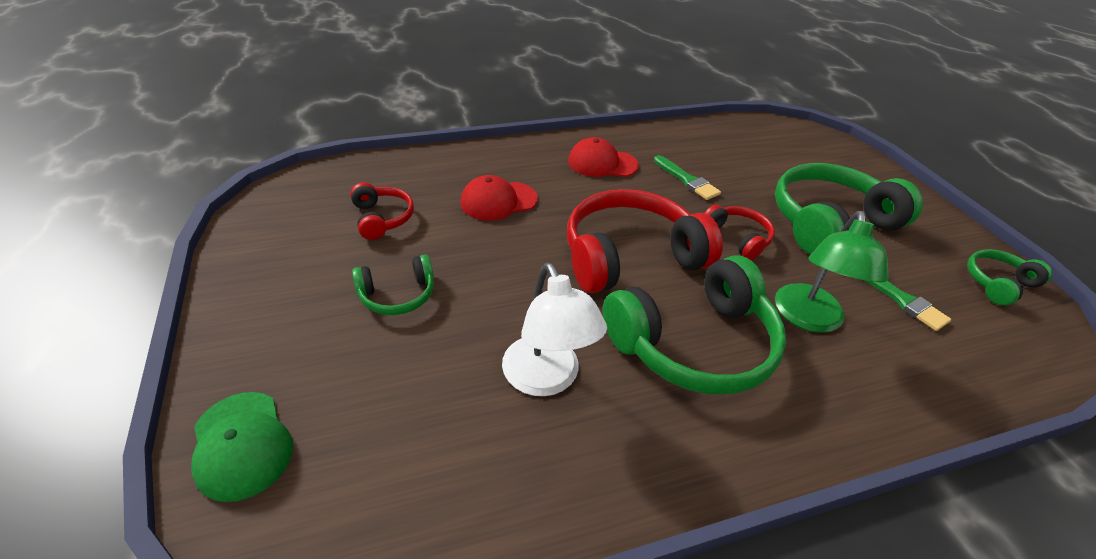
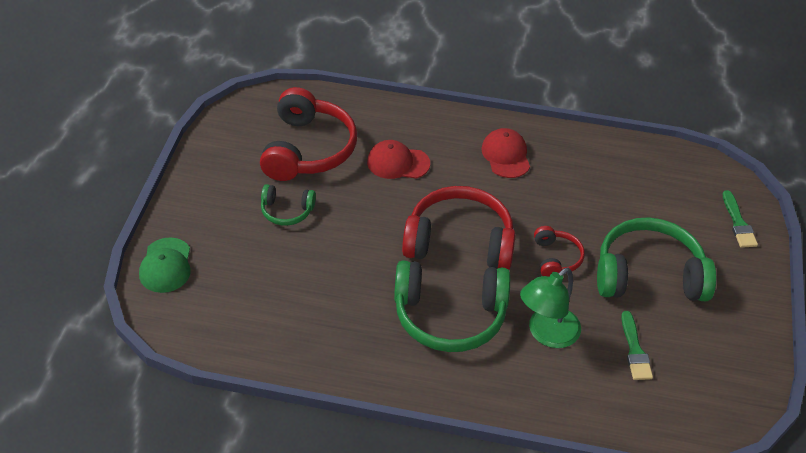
camera: 30 degrees right, 5 degrees up
(382, 218) = (308, 149): red headphones -> red headphones, size x2.00
(546, 379) = (341, 298): white lamp -> none
(602, 163) = (506, 155): red cap -> red cap turned 45 degrees clockwise
(687, 180) = (564, 195): green brush -> green brush (738, 223)
(997, 283) = (734, 373): green headphones -> none

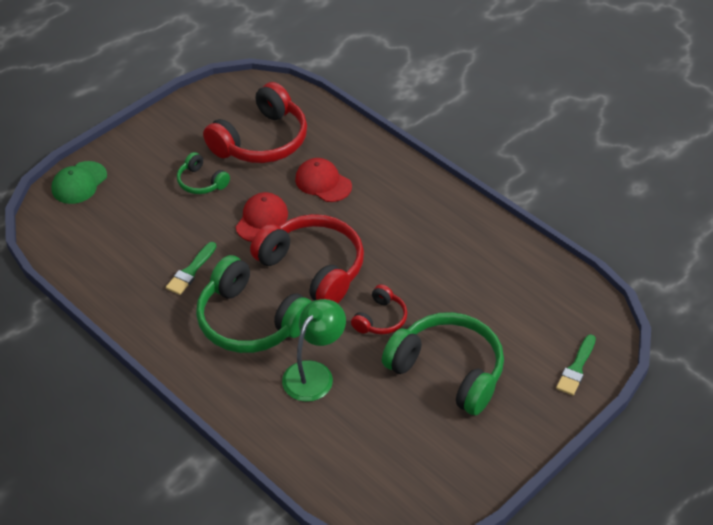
camera: 35 degrees right, 0 degrees up
(506, 155) = (420, 216): red cap -> red cap (262, 219)
(546, 334) = (314, 373): green lamp -> green lamp turned 135 degrees clockwise
(635, 350) = (375, 423): green brush -> green brush (191, 271)

